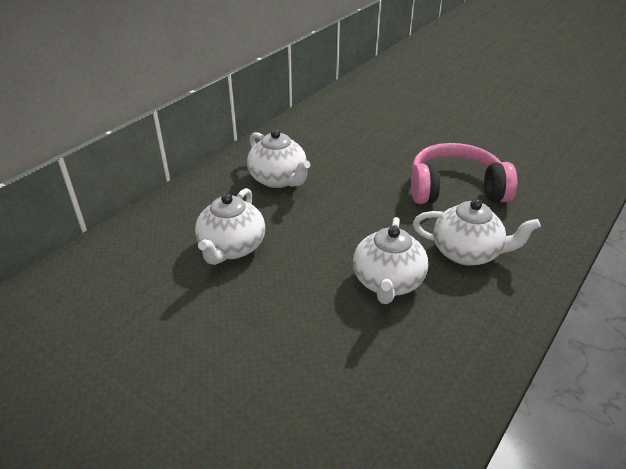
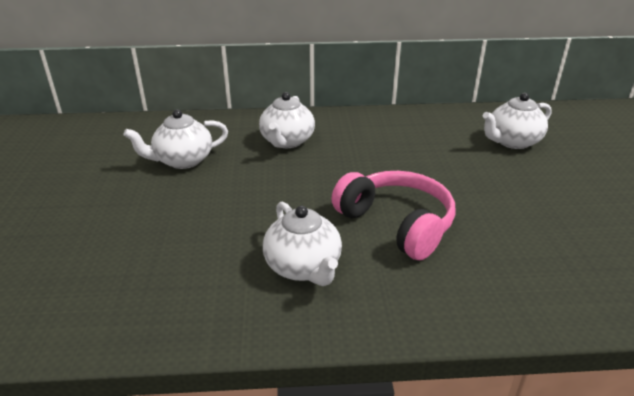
camera: 50 degrees right, 5 degrees down
(388, 282) = (213, 241): white teapot -> white teapot (512, 142)

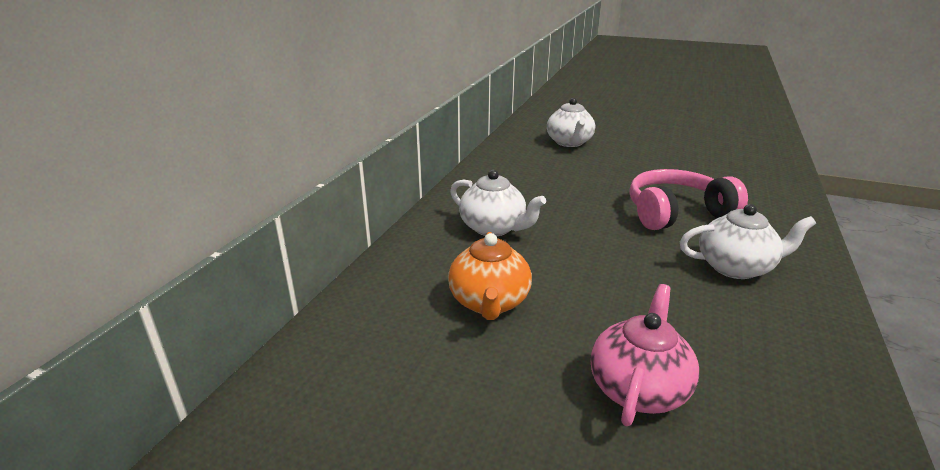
camera: 65 degrees left, 5 degrees down
(107, 229) = (638, 388): none -> pink teapot
(182, 161) = (489, 302): white teapot -> orange teapot

